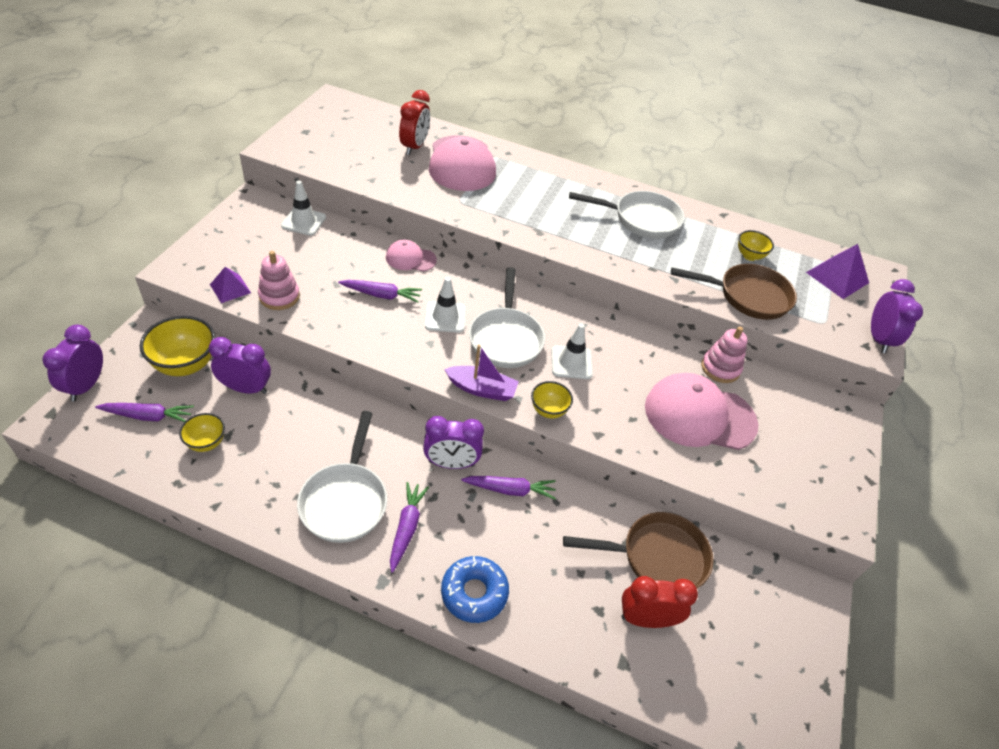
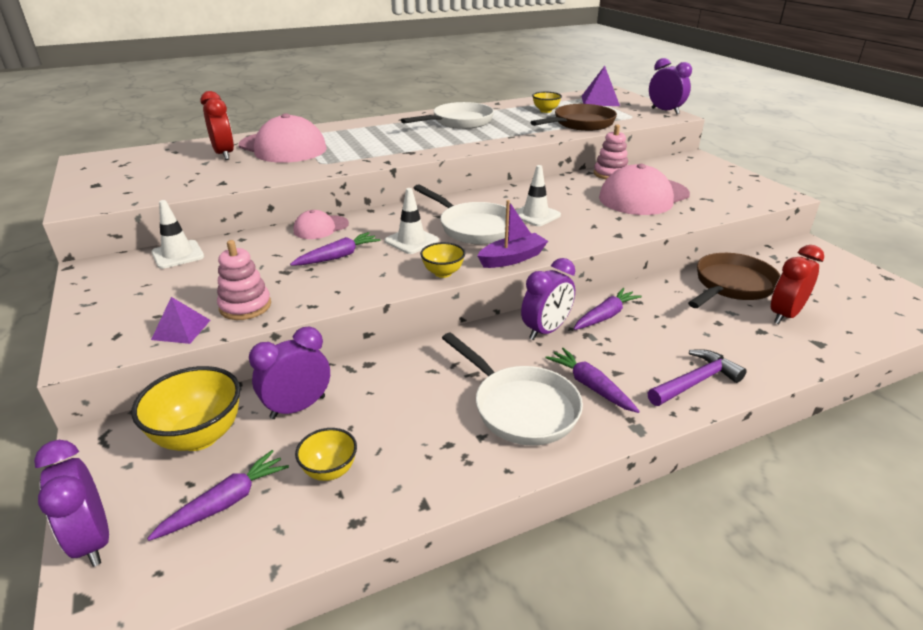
camera: 40 degrees left, 15 degrees down
(474, 593) = (695, 382): blue donut -> purple hammer
(548, 410) = (571, 242): yellow bowl -> yellow bowl (443, 273)

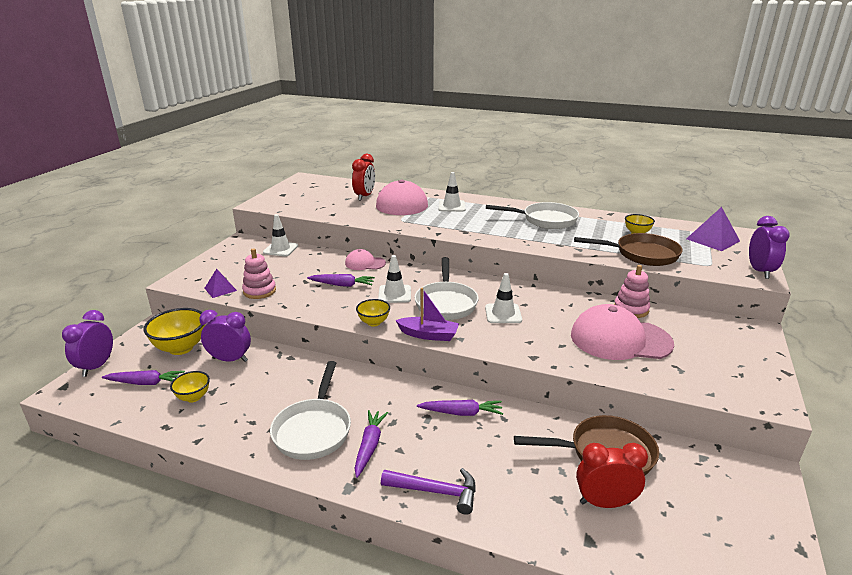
camera: 45 degrees right, 5 degrees down
(348, 136) = (451, 206): none -> white traffic cone
(546, 331) = (407, 398): purple clock -> none

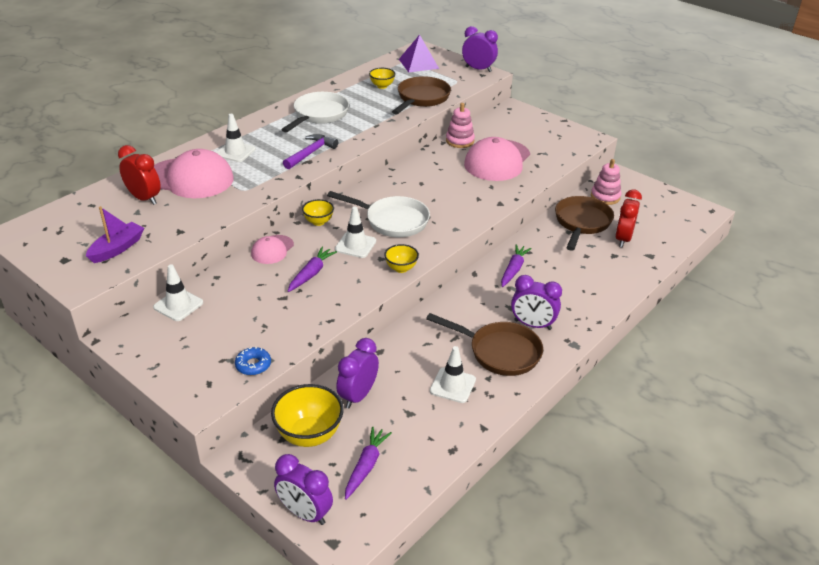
camera: 70 degrees left, 10 degrees up
(193, 397) = (413, 427): yellow bowl -> yellow bowl (318, 222)
(220, 289) = (253, 365): purple pyramid -> blue donut
(259, 291) = (282, 334): pink stacking toy -> pink stacking toy (605, 197)
(314, 429) = (499, 352): white pan -> brown pan
(369, 446) = (532, 325): purple carrot -> purple clock
(428, 335) = (440, 243): purple boat -> purple boat (117, 248)
(435, 492) = (592, 304): purple hammer -> purple hammer (311, 153)
(503, 314) = (430, 198): white traffic cone -> white traffic cone (452, 385)

